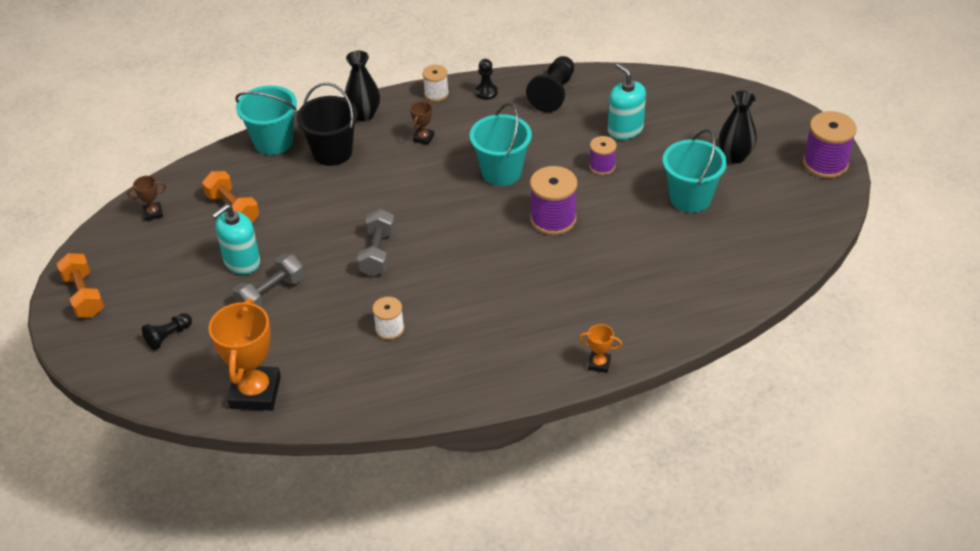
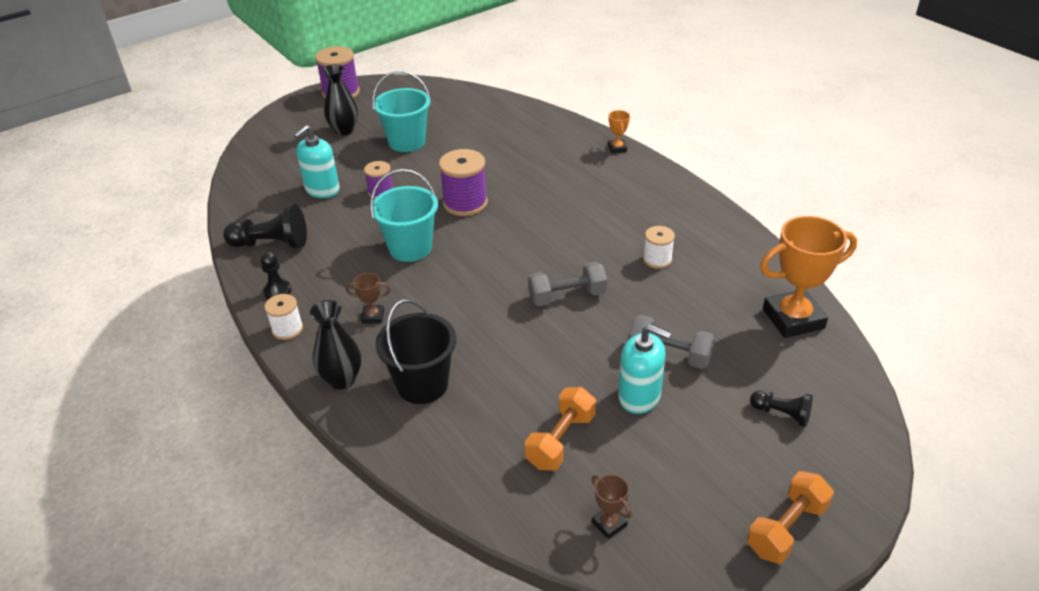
camera: 110 degrees left, 5 degrees down
(273, 141) = (420, 450): turquoise bucket -> none

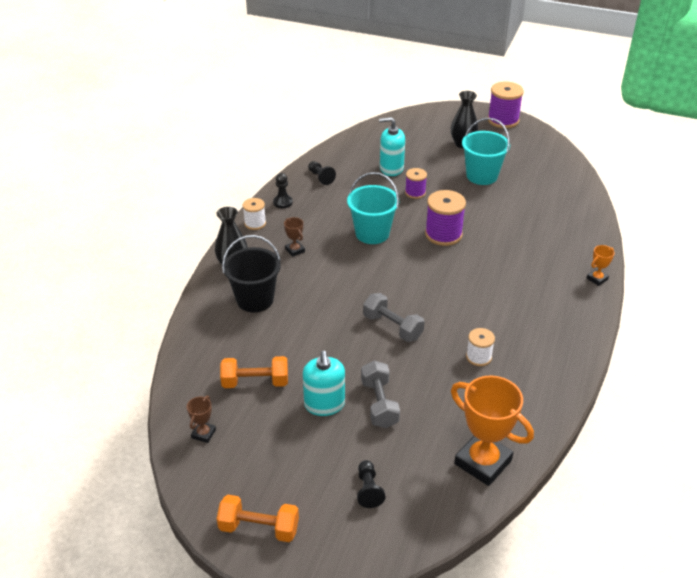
camera: 55 degrees right, 0 degrees up
(271, 244) = (321, 177): black pawn -> black pawn, size x0.59

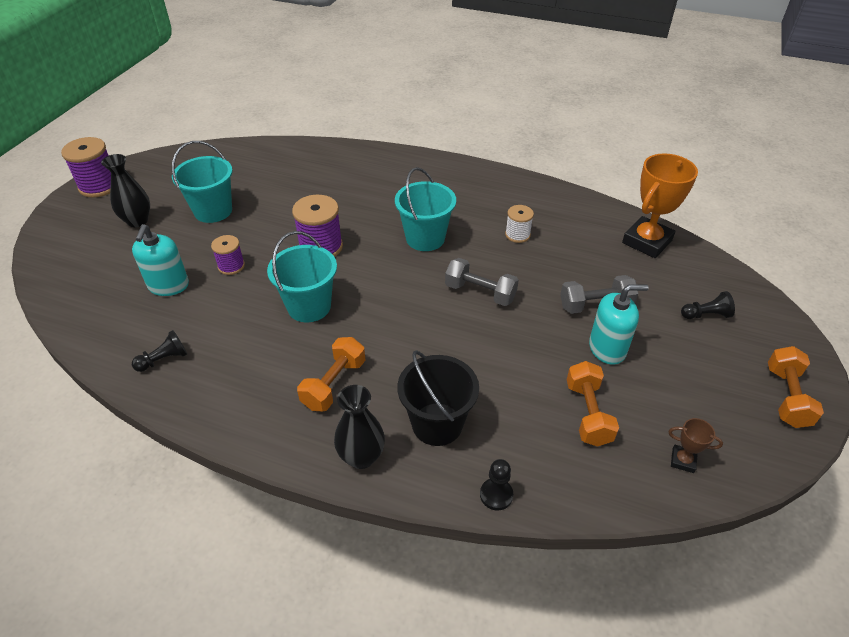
camera: 90 degrees left, 5 degrees up
(255, 223) = (262, 435): white spool -> none
(283, 202) = (215, 403): black pawn -> black pawn (496, 495)
(295, 250) = (334, 384): brown trophy -> orange dumbbell
(392, 327) = (480, 292): grey dumbbell -> grey dumbbell turned 75 degrees clockwise
(464, 294) = (425, 238): none -> turquoise bucket
(597, 279) = (404, 156): orange trophy -> none

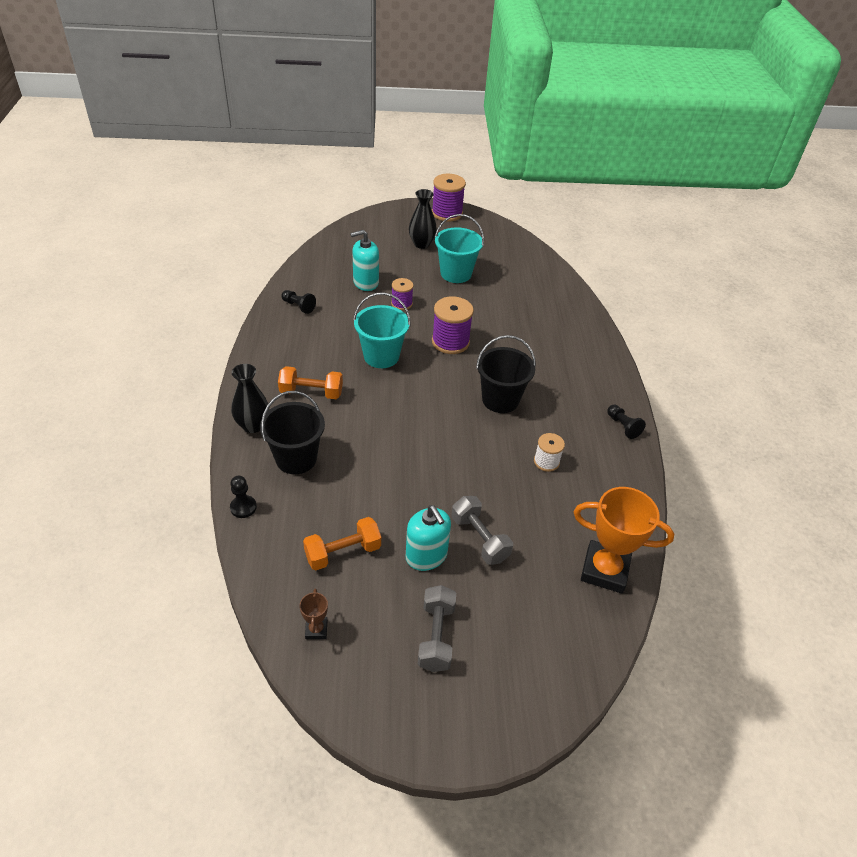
camera: 65 degrees right, 0 degrees up
(425, 238) = (500, 400): turquoise bucket -> black bucket
(480, 292) = (451, 452): grey dumbbell -> grey dumbbell (436, 636)
(705, 315) = (515, 636): black pawn -> black pawn (623, 426)
(786, 397) = (429, 718): orange dumbbell -> none

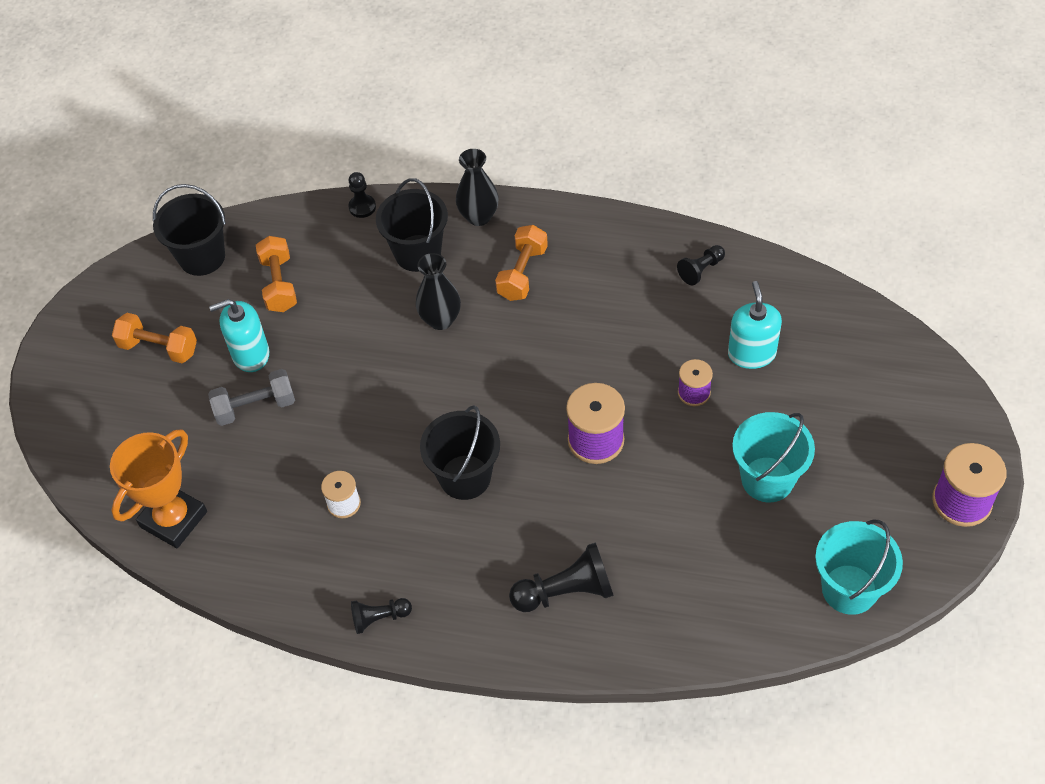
camera: 110 degrees right, 10 degrees up
(316, 629) = (202, 257): brown trophy -> black bucket
(381, 356) = (578, 353): turquoise bucket -> turquoise bucket (849, 589)
(421, 244) = (857, 444): black vase -> black vase (440, 320)
(436, 636) = (159, 348): grey dumbbell -> orange dumbbell
(563, 344) = (566, 591): none -> black pawn

